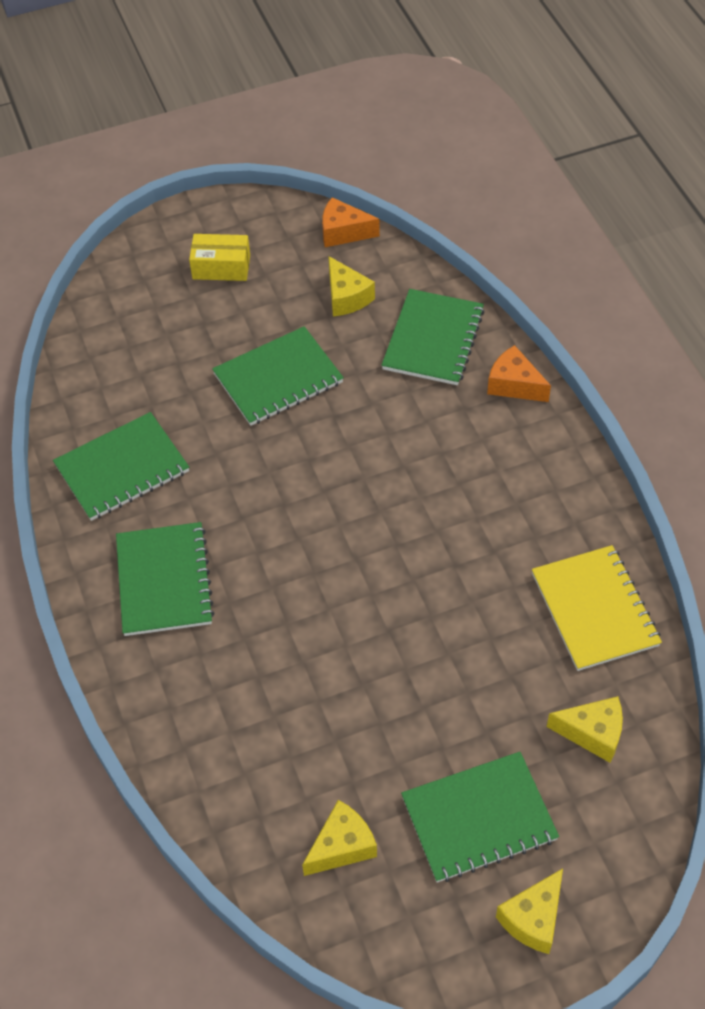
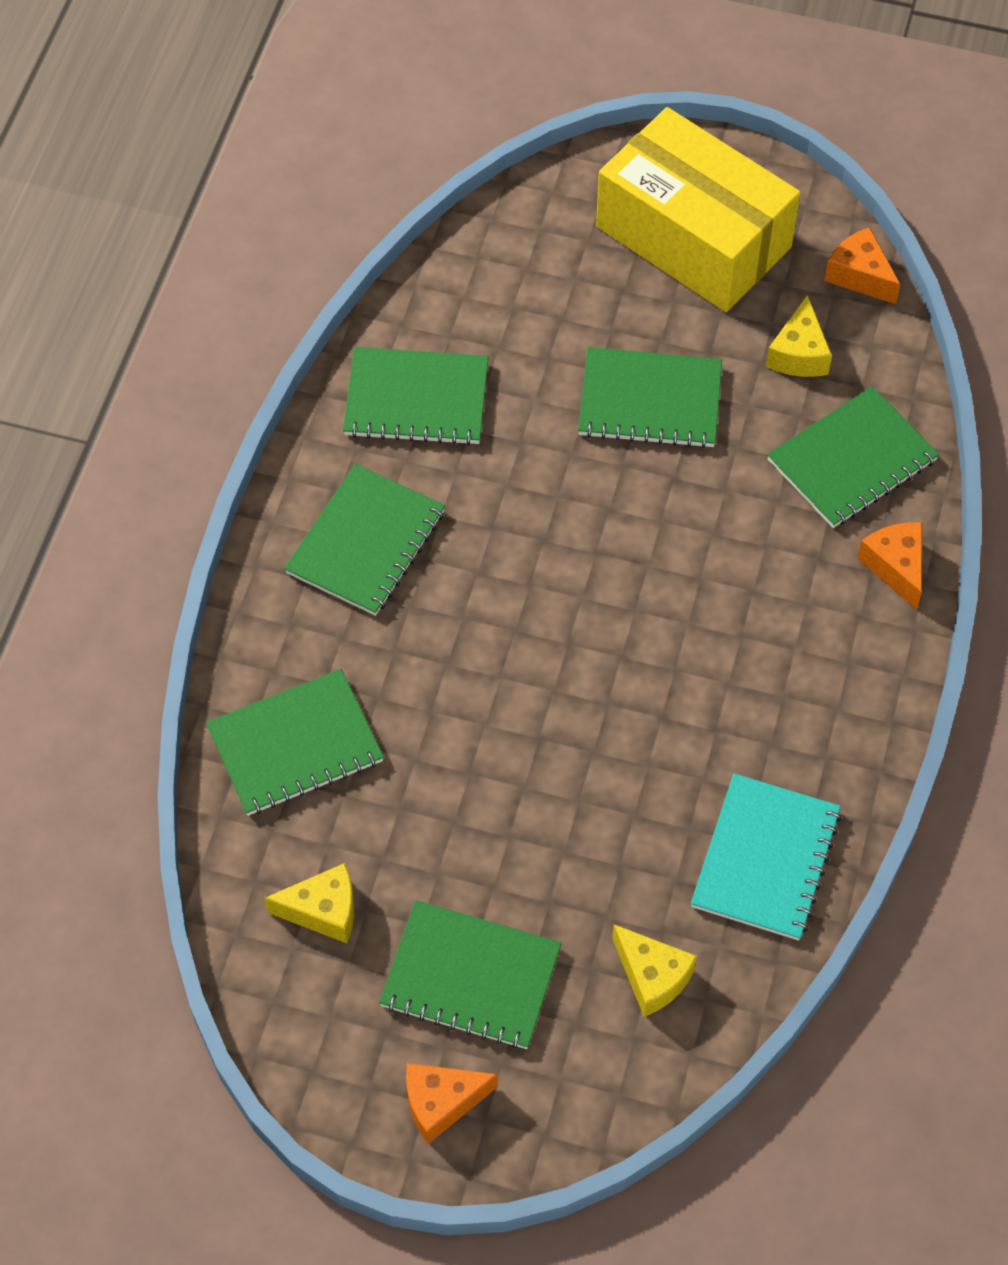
camera: 35 degrees right, 5 degrees up
(221, 267) = (693, 237): yellow box -> yellow box, size x2.34
(227, 746) = (295, 745): none -> green notebook
(533, 918) = (441, 1103): yellow cheese -> orange cheese
(594, 609) = (765, 859): yellow notebook -> turquoise notebook

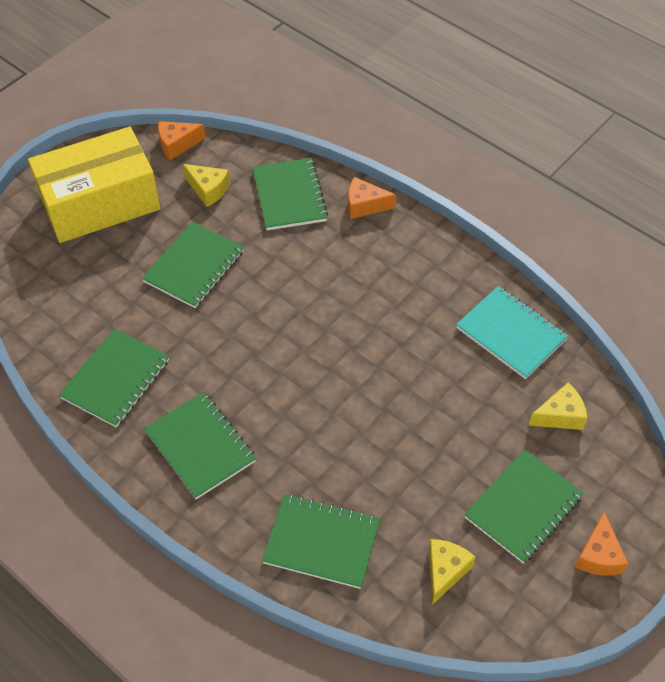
camera: 65 degrees left, 5 degrees down
(295, 745) = (321, 542): green notebook -> green notebook turned 75 degrees counterclockwise

